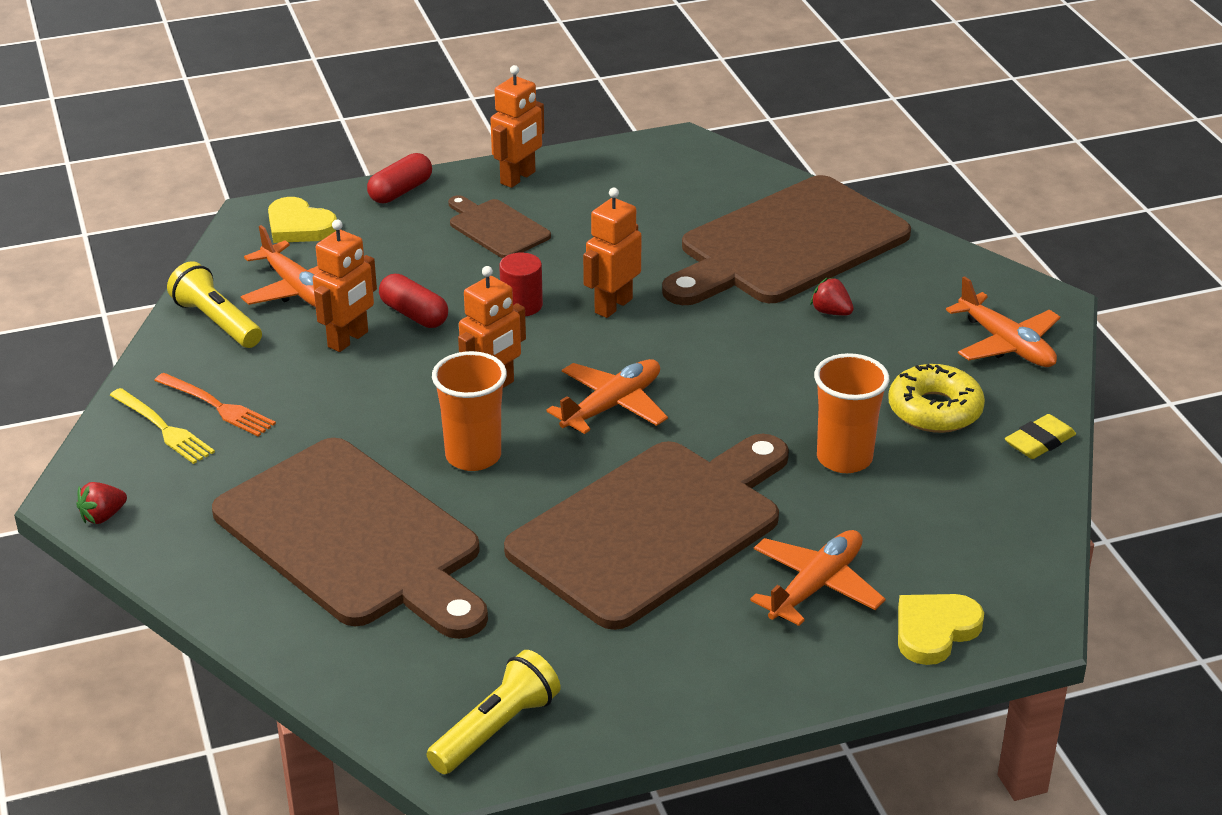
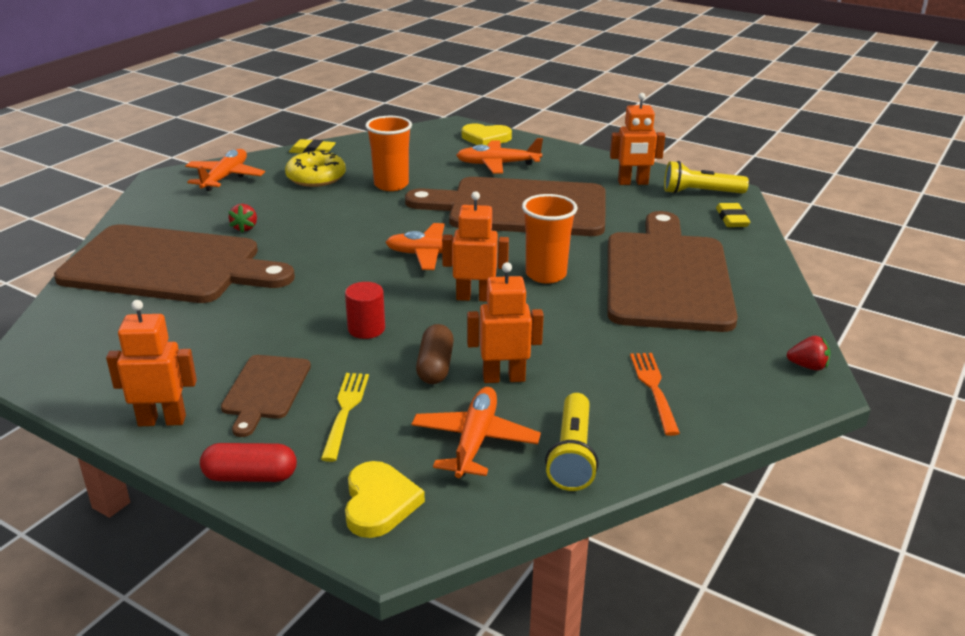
camera: 130 degrees left, 5 degrees down
(164, 429) = (709, 396): yellow fork -> yellow fork (345, 411)
(393, 698) = (732, 219): none -> yellow eraser
(414, 314) = (435, 366): red capsule -> brown capsule
(613, 306) = (324, 296): orange robot -> orange robot (633, 183)

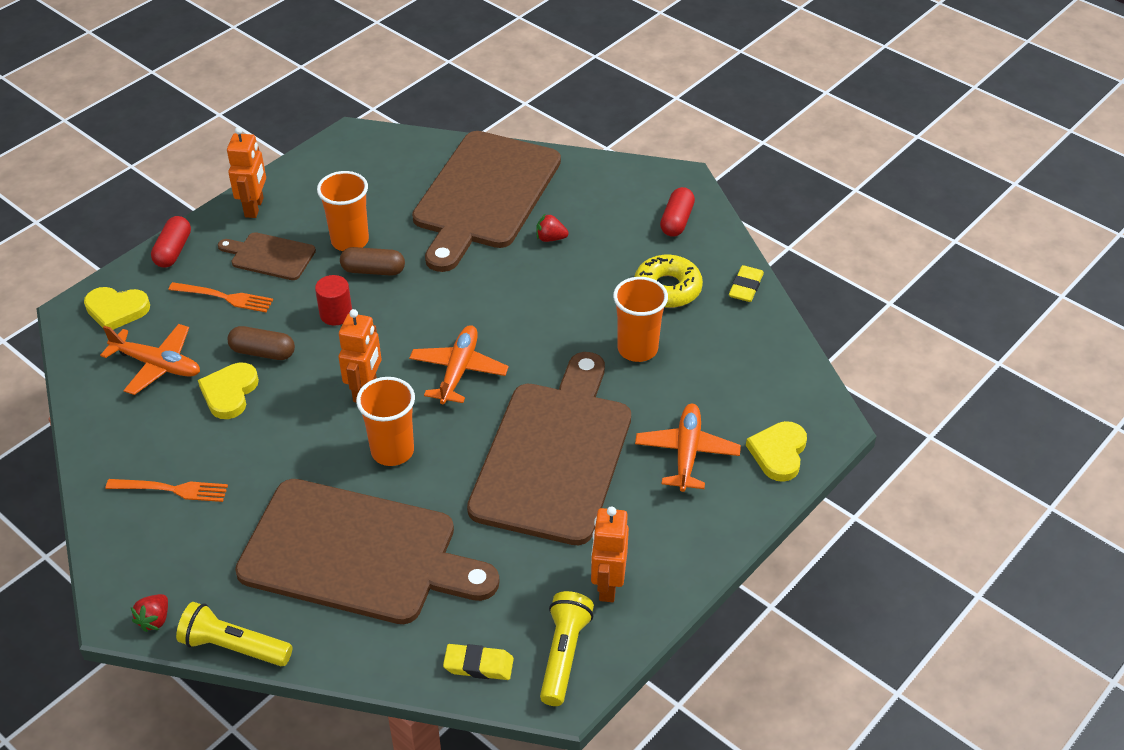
camera: 100 degrees right, 15 degrees up
(225, 177) = (677, 221): orange plane -> red capsule
(239, 337) = (350, 241): none -> orange cup
(293, 316) = (373, 270): none -> brown capsule
(345, 411) = (225, 297): yellow fork -> orange fork
(503, 378) = (229, 393): orange robot -> yellow heart
(572, 455) = (115, 418): yellow flashlight -> yellow flashlight (234, 646)

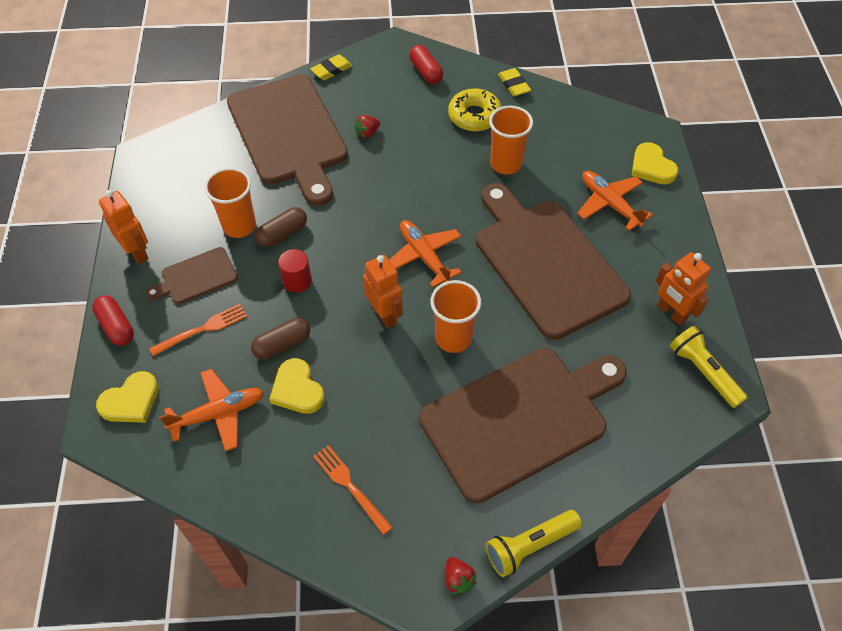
camera: 45 degrees left, 10 degrees up
(173, 489) = (349, 486): orange fork -> orange fork turned 90 degrees counterclockwise
(478, 665) = (672, 420): yellow eraser -> yellow eraser (332, 70)

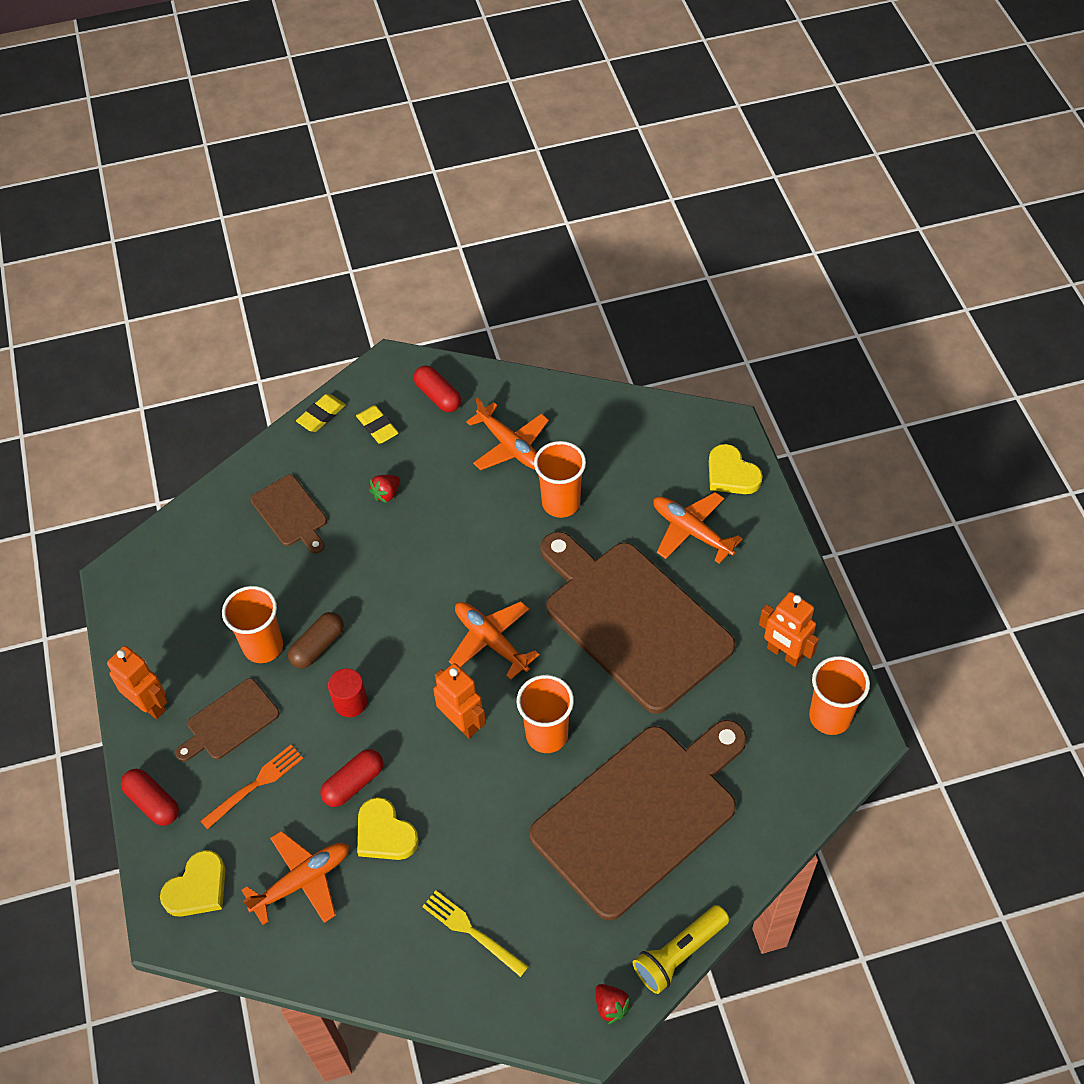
camera: 10 degrees left, 0 degrees up
(282, 344) = (353, 783): brown capsule -> red capsule
(288, 134) = (290, 513): brown cutting board -> brown cutting board, size x0.46
(349, 486) = (470, 931): orange fork -> yellow fork
(474, 116) = (510, 446): yellow donut -> orange plane
(514, 85) = (549, 394): yellow eraser -> yellow eraser (377, 427)
(703, 372) = (830, 717): yellow flashlight -> orange cup

